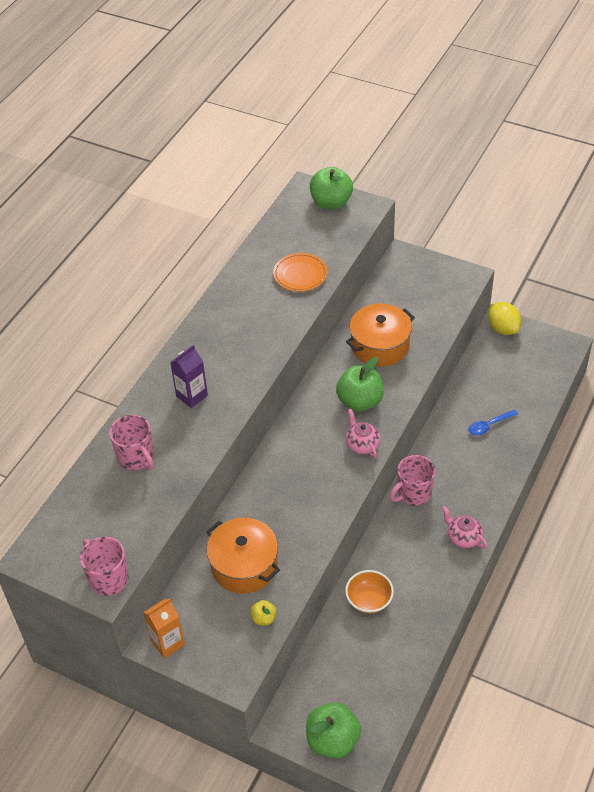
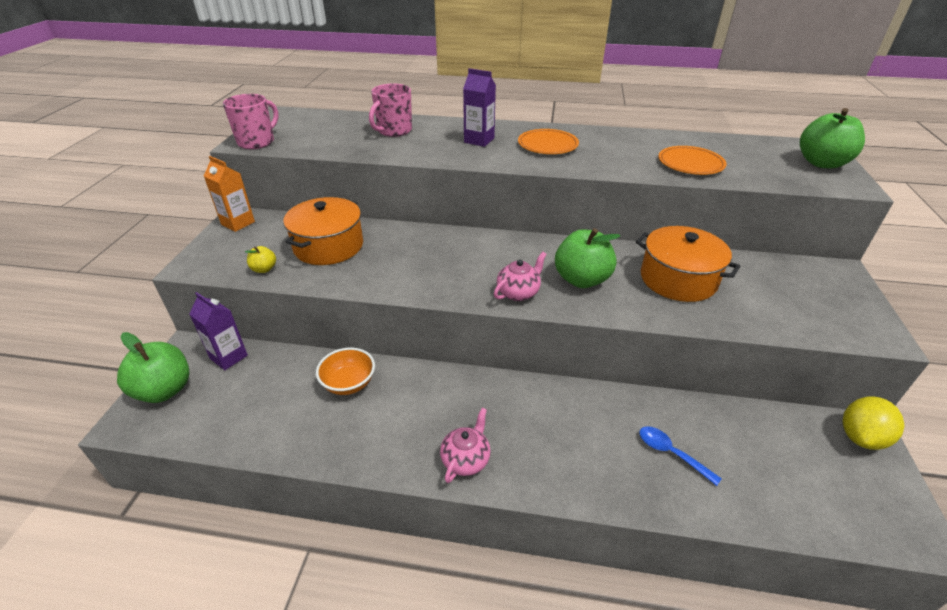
camera: 70 degrees right, 10 degrees down
(225, 350) = (547, 145): none -> orange plate
(306, 691) = (229, 357): none -> purple carton
(413, 493) = (514, 393): pink mug -> none

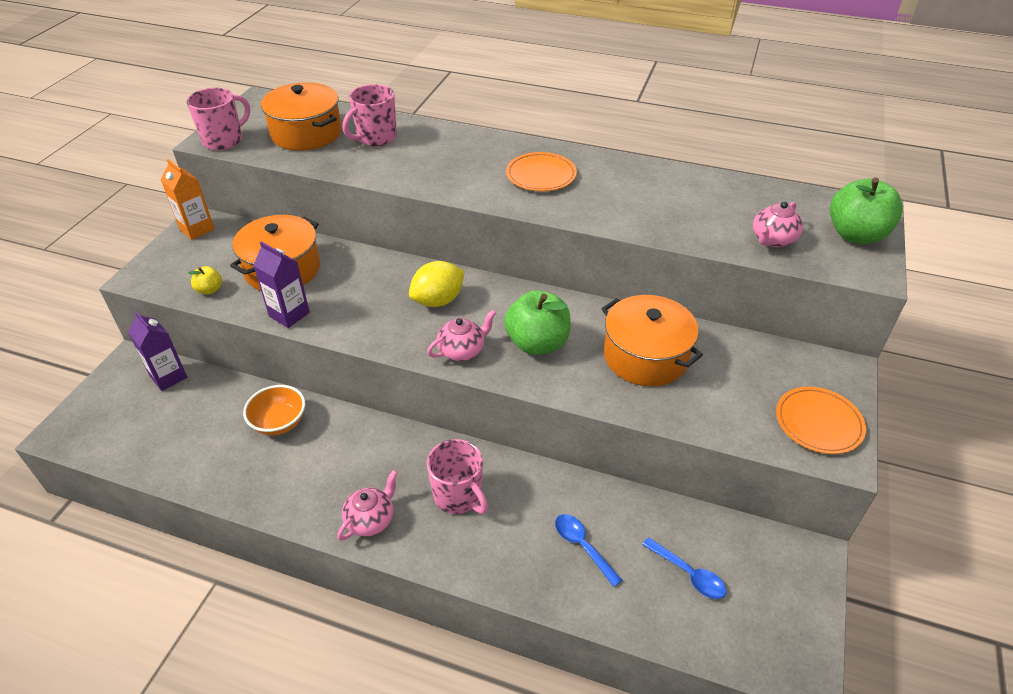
camera: 10 degrees right, 5 degrees up
(164, 390) = (101, 404): green apple -> none
(331, 132) = (306, 133): none -> orange pot
(479, 140) = (465, 161): purple carton -> purple carton (289, 314)
(540, 425) = (458, 496): none -> pink mug
(690, 164) = (694, 219): orange plate -> orange plate (818, 423)
(761, 172) = (772, 240): none -> pink teapot
(775, 463) = (688, 574): none -> blue spoon
(861, 437) = (800, 561): yellow lemon -> yellow lemon (438, 300)

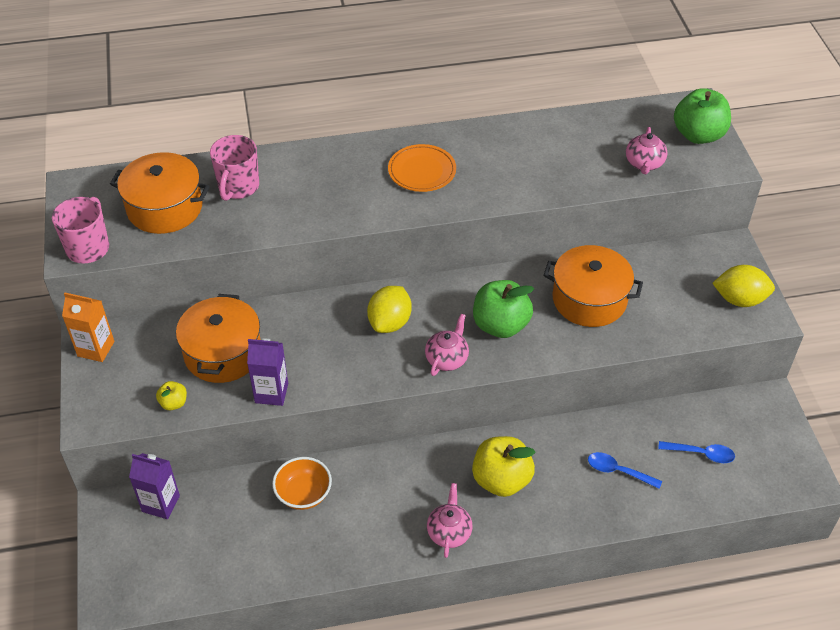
camera: 30 degrees left, 5 degrees up
(458, 496) = (501, 480): pink mug -> yellow apple
(818, 423) = (739, 299): orange plate -> yellow lemon

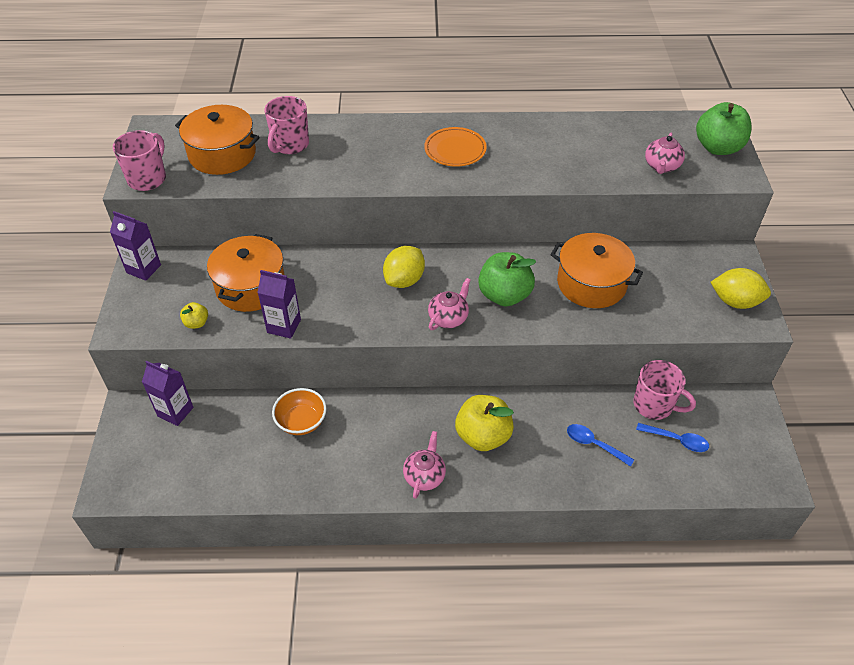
camera: 10 degrees right, 0 degrees up
(96, 349) = (144, 269): orange carton -> purple carton
(672, 420) = (654, 405): none -> pink mug

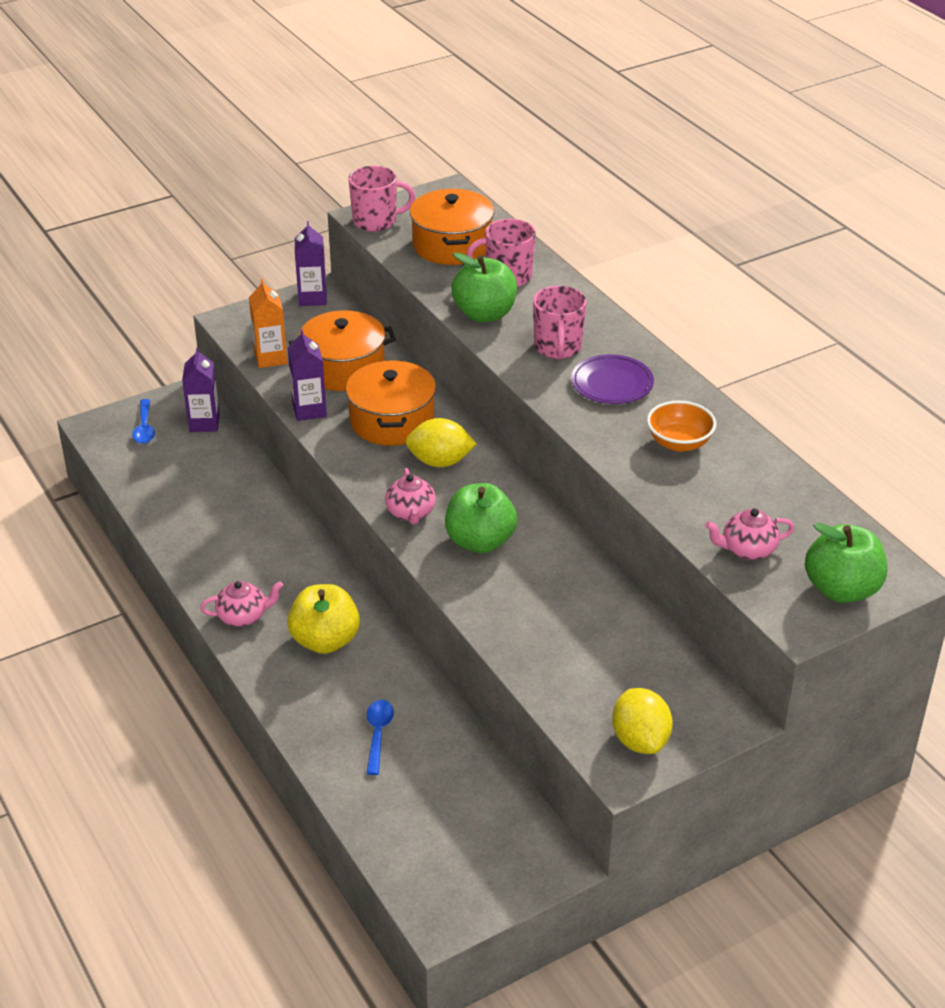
camera: 60 degrees right, 10 degrees down
(196, 323) = (270, 358): yellow apple -> orange carton
(301, 422) = (250, 506): orange bowl -> orange bowl (679, 443)
(324, 173) = (484, 314): none -> green apple
(449, 318) = (410, 513): pink teapot -> pink teapot turned 75 degrees clockwise
(455, 150) = (612, 383): orange plate -> purple plate
(591, 283) = (560, 604): orange pot -> orange pot (392, 421)
(654, 405) = (477, 770): pink mug -> pink mug (558, 348)
(677, 440) = (437, 806): blue spoon -> blue spoon (144, 428)

